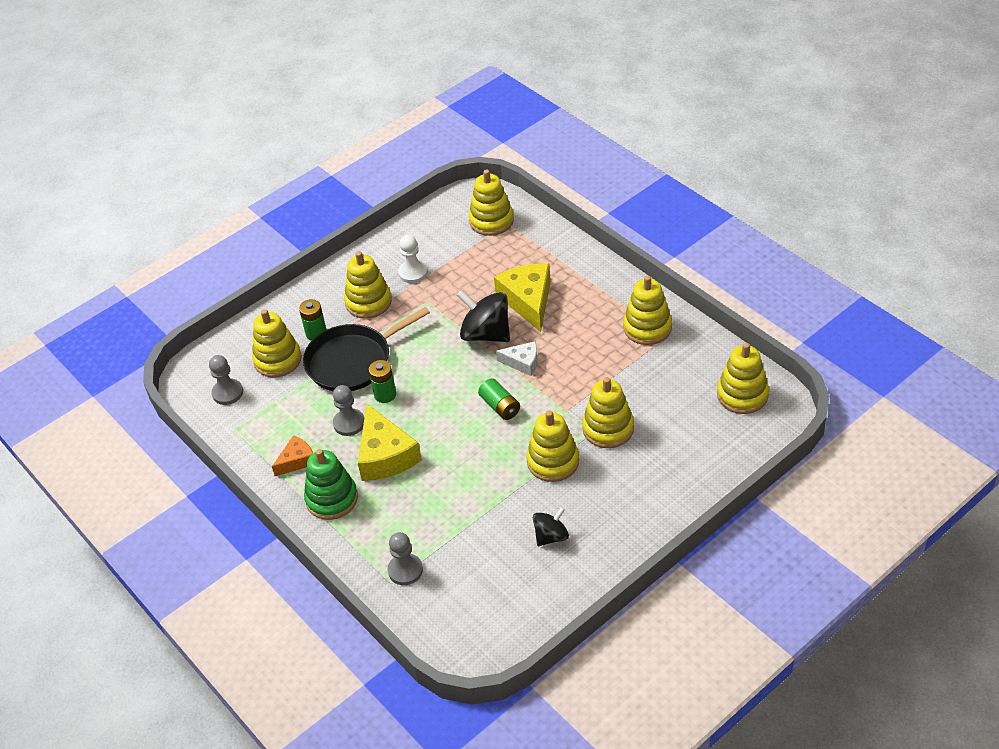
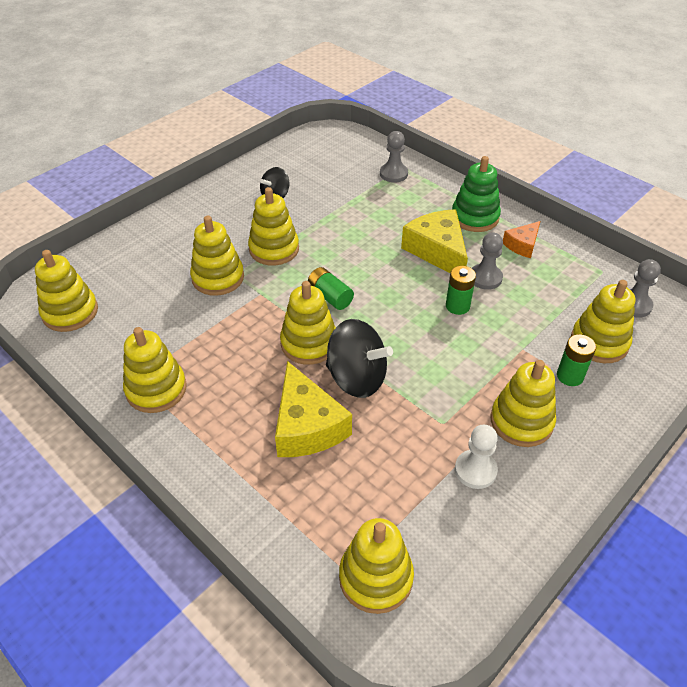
camera: 170 degrees right, 0 degrees up
(353, 361) = (508, 342): black pan -> none
(522, 362) = (309, 343): white cheese -> yellow stacking toy

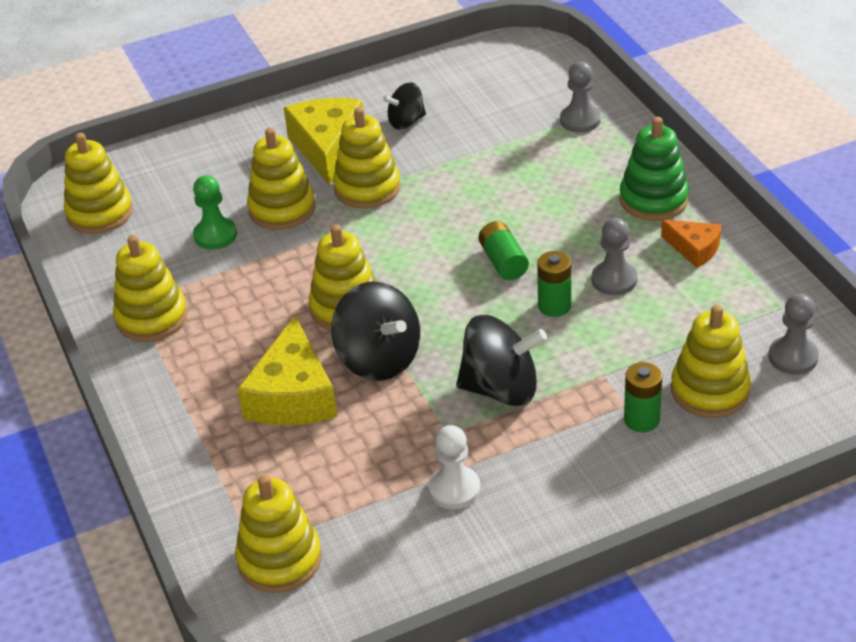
camera: 25 degrees right, 5 degrees down
(175, 309) = (215, 235): none -> green pawn
(330, 296) = (402, 260): green battery -> green battery (503, 262)
(437, 251) = (573, 233): yellow cheese -> yellow cheese (327, 147)
(459, 378) = (501, 389): none -> black spinning top
(521, 421) = (544, 453): yellow stacking toy -> none
(522, 245) = (694, 249): orange cheese -> orange cheese turned 120 degrees counterclockwise

